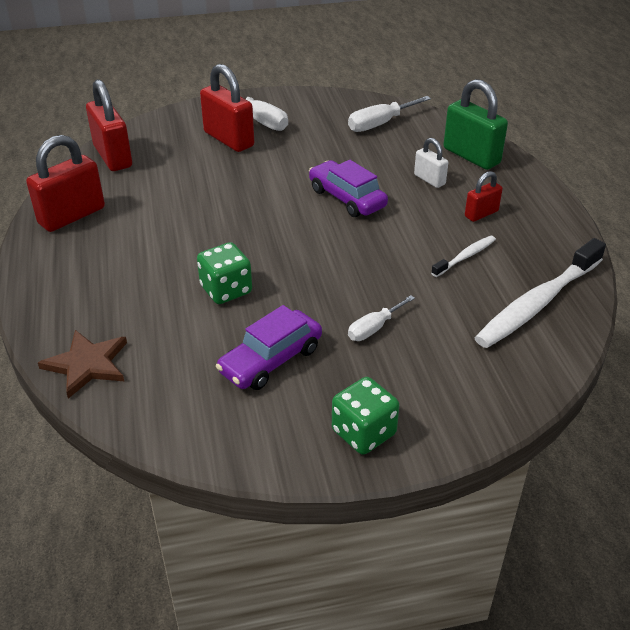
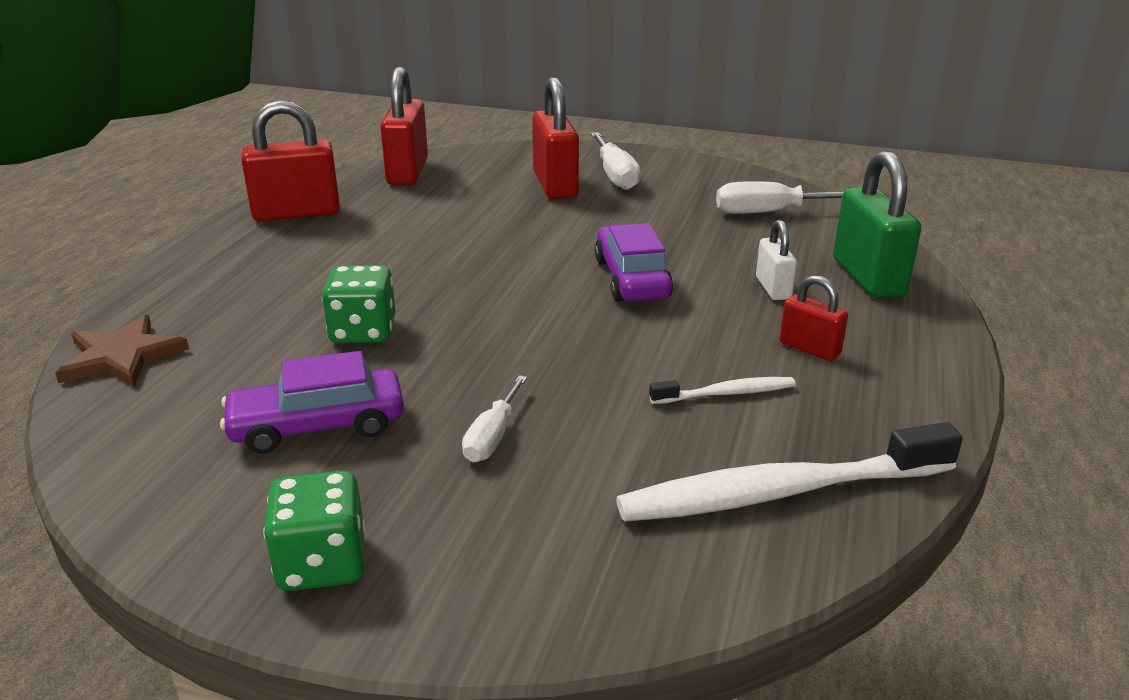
camera: 30 degrees right, 10 degrees down
(374, 328) = (492, 437): white screwdriver -> white screwdriver turned 60 degrees counterclockwise
(481, 214) = (809, 349): red padlock -> red padlock turned 45 degrees clockwise

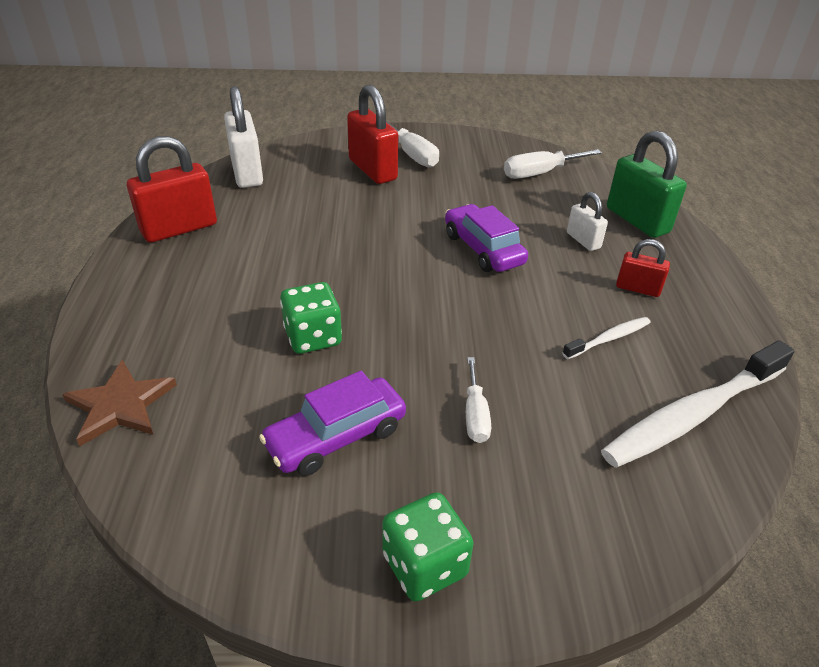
camera: 20 degrees left, 10 degrees up
(407, 172) = (247, 173): red padlock -> white padlock

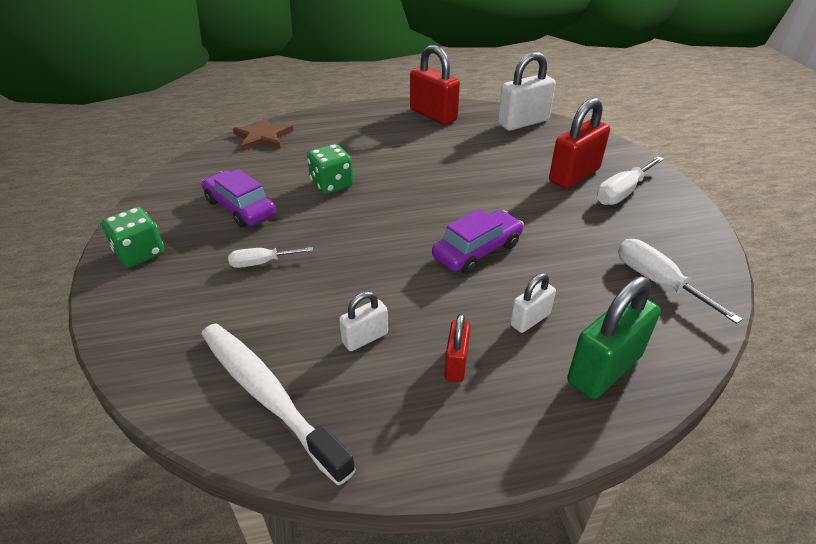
camera: 80 degrees right, 0 degrees up
(609, 339) = (365, 338): white toothbrush -> white padlock

